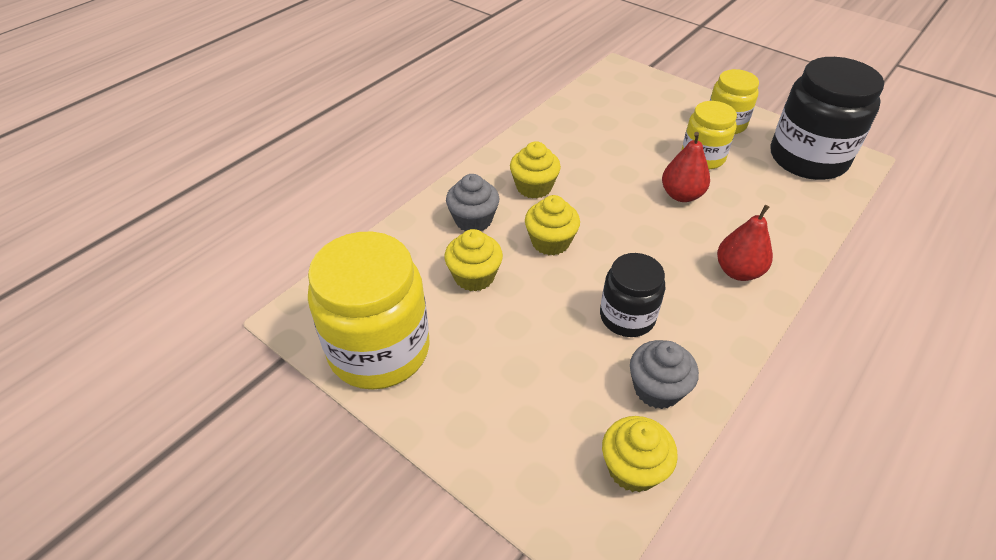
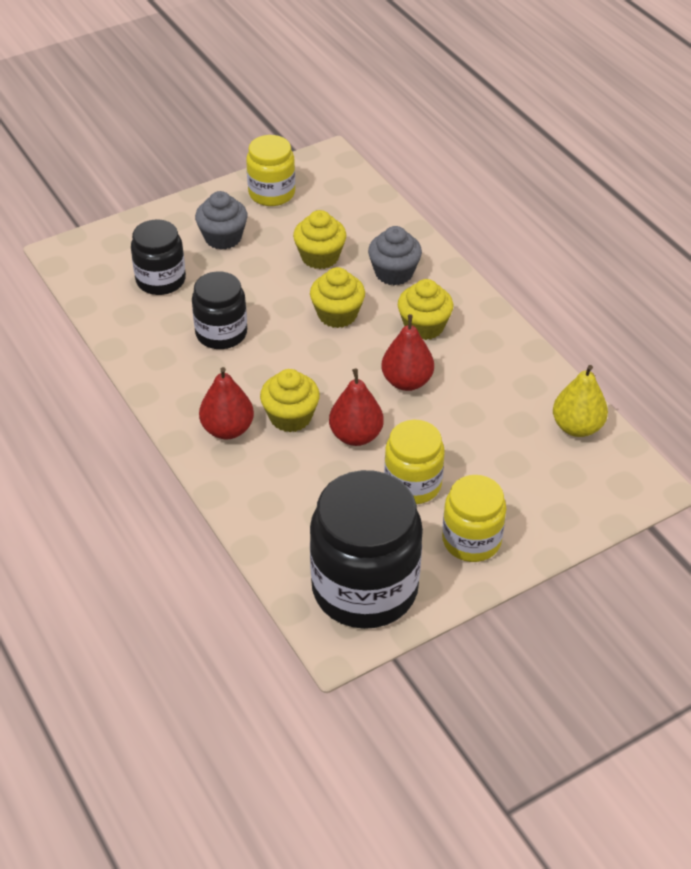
camera: 110 degrees right, 0 degrees up
(379, 350) = (271, 193): yellow jar -> yellow jar, size x0.58
(580, 402) = (161, 280): none -> black jar
(590, 100) = (577, 427): none -> yellow pear
(604, 182) = (407, 381): none -> red pear
(633, 468) = (93, 288): yellow cupcake -> yellow cupcake (290, 417)
(657, 389) = (144, 324): grey cupcake -> grey cupcake (223, 237)

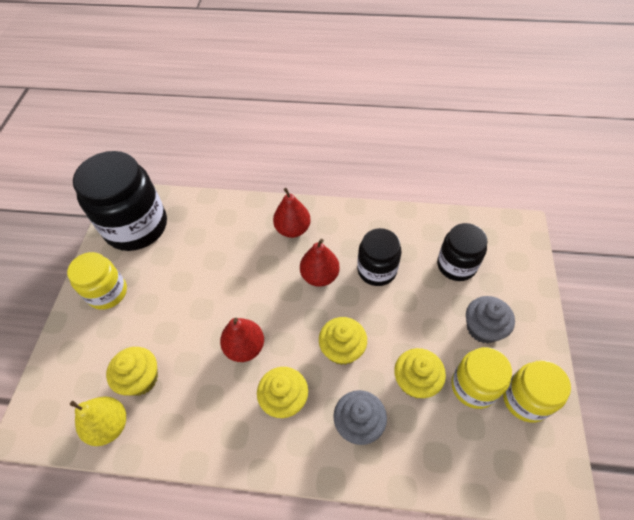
camera: 130 degrees right, 10 degrees up
(290, 417) = (274, 264): yellow cupcake -> yellow cupcake (141, 379)
(356, 435) = (230, 287): red pear -> red pear (320, 276)
(412, 484) = (169, 291): yellow jar -> yellow jar (473, 386)

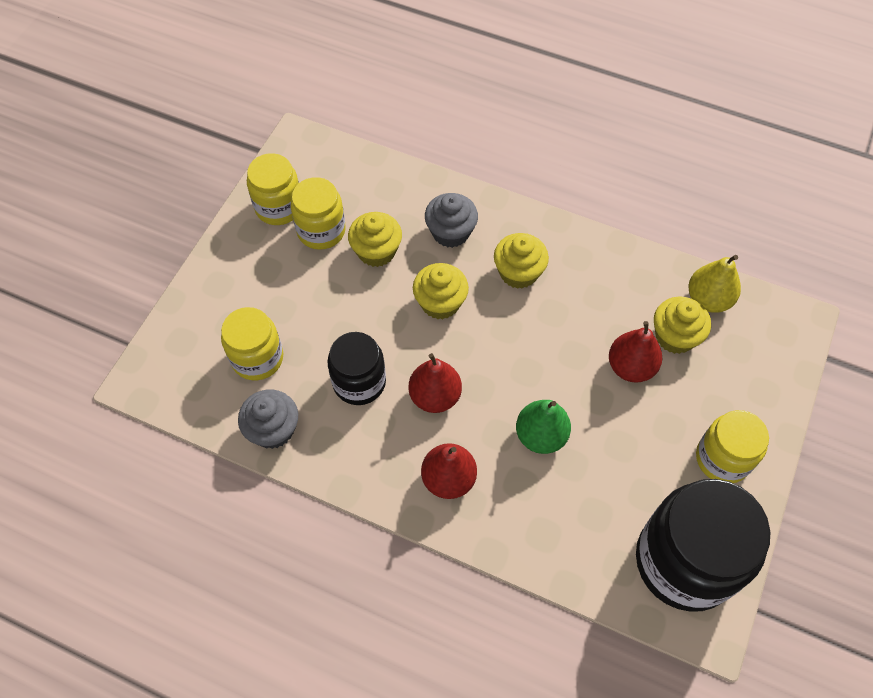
camera: 165 degrees left, 5 degrees up
(238, 271) = (540, 436): none -> green pear
(245, 347) = (550, 336): red pear -> red pear (631, 367)
(456, 265) = (257, 358): black jar -> yellow jar
(483, 328) = (275, 279): grey cupcake -> grey cupcake (273, 429)

